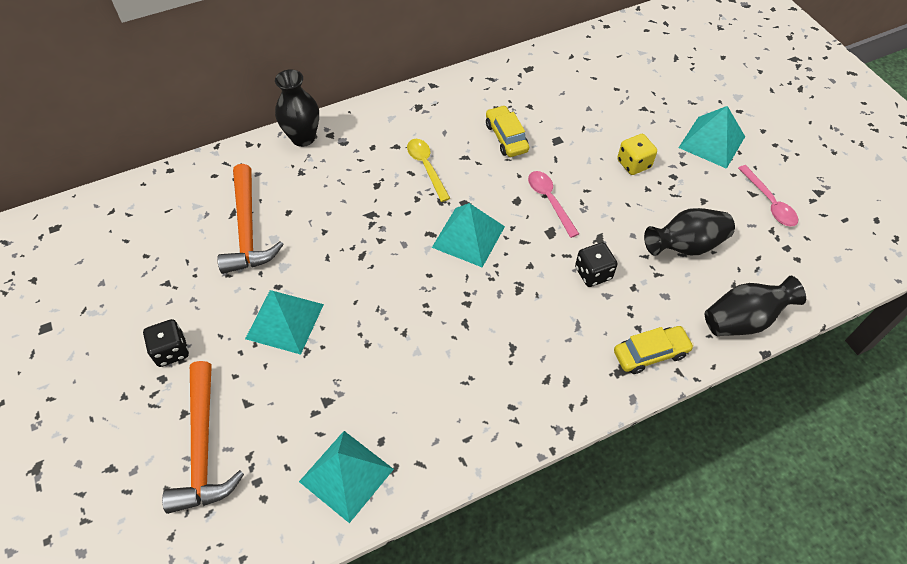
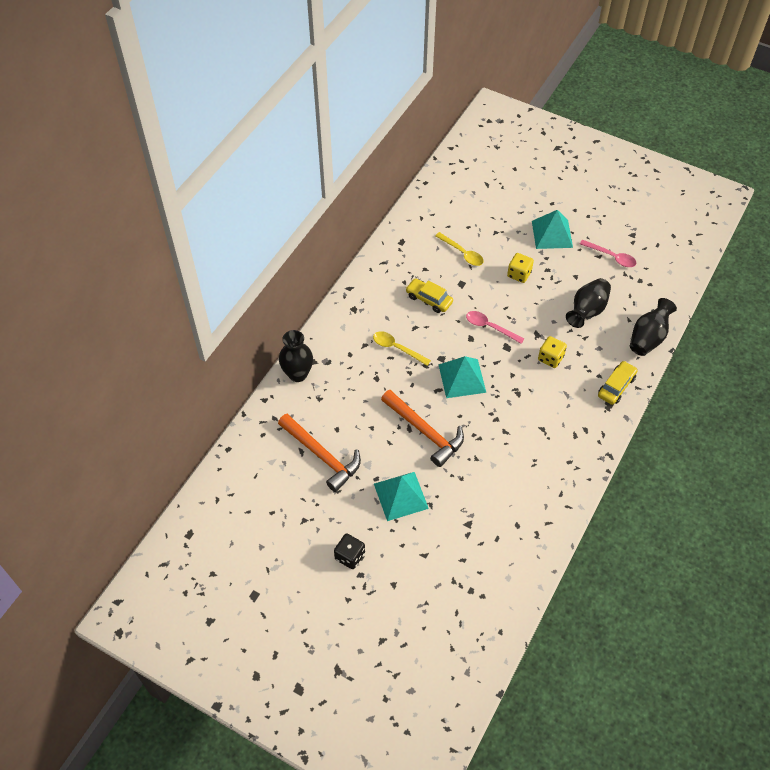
camera: 35 degrees left, 0 degrees up
(203, 447) = (423, 593): orange hammer -> orange hammer (425, 431)
(346, 475) = (515, 554): turquoise pyramid -> none
(586, 111) = (462, 253): none -> yellow spoon
(593, 273) = (550, 358): black dice -> yellow dice

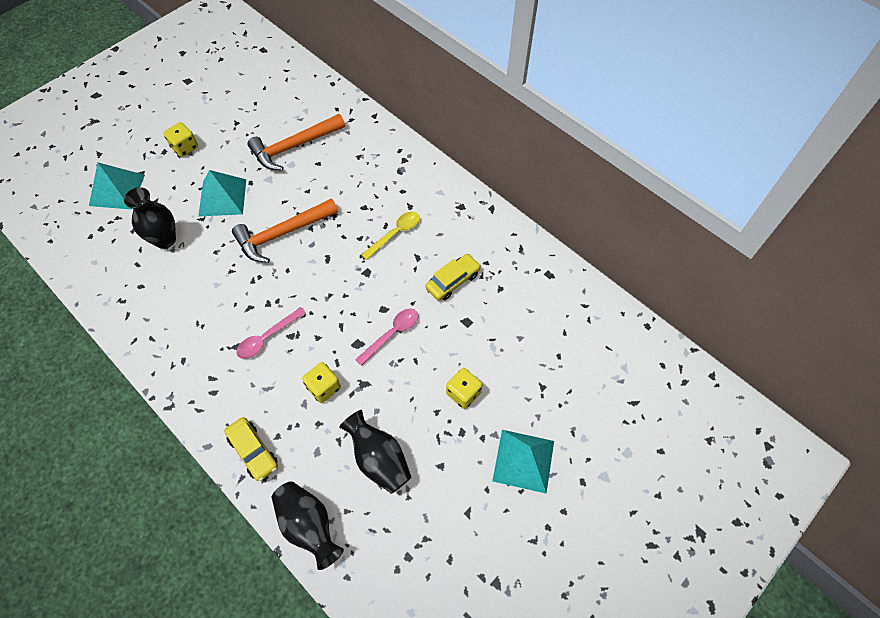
camera: 105 degrees right, 5 degrees up
(298, 374) = (393, 145): black vase -> black vase (165, 239)
(350, 556) = (185, 147): black dice -> yellow dice
(462, 253) = (515, 336): yellow spoon -> none
(462, 378) = (333, 285): turquoise pyramid -> turquoise pyramid (117, 190)
(611, 257) = (461, 531): pink spoon -> pink spoon (267, 338)

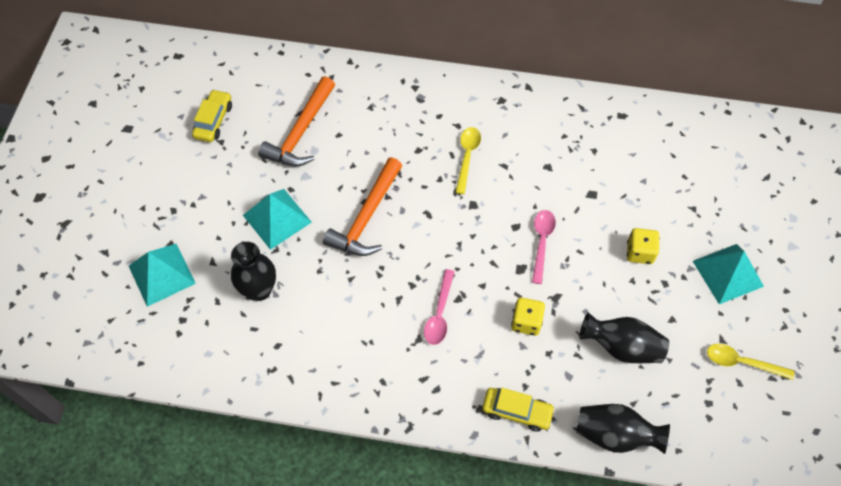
camera: 35 degrees left, 0 degrees up
(185, 147) = (191, 194): yellow dice -> none
(453, 281) = (551, 167): yellow car -> yellow car (214, 121)
(467, 544) = (742, 362): none -> yellow spoon

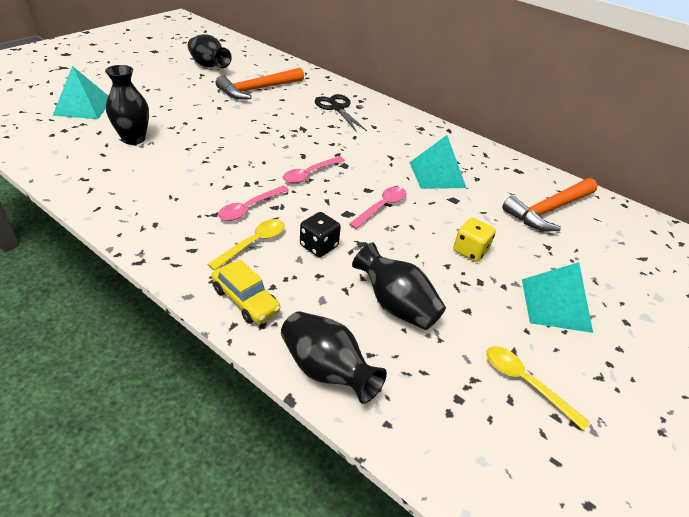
camera: 25 degrees right, 20 degrees down
(214, 121) = (209, 66): yellow car -> black vase
(277, 218) = (192, 115): turquoise pyramid -> turquoise pyramid (437, 174)
(367, 217) = (255, 139): orange hammer -> orange hammer (549, 210)
(402, 116) = (337, 108): none -> black scissors
(453, 237) = (309, 174): none -> pink spoon
(467, 157) = (365, 142): yellow spoon -> yellow spoon (253, 243)
(526, 322) = (319, 246): yellow dice -> black dice

